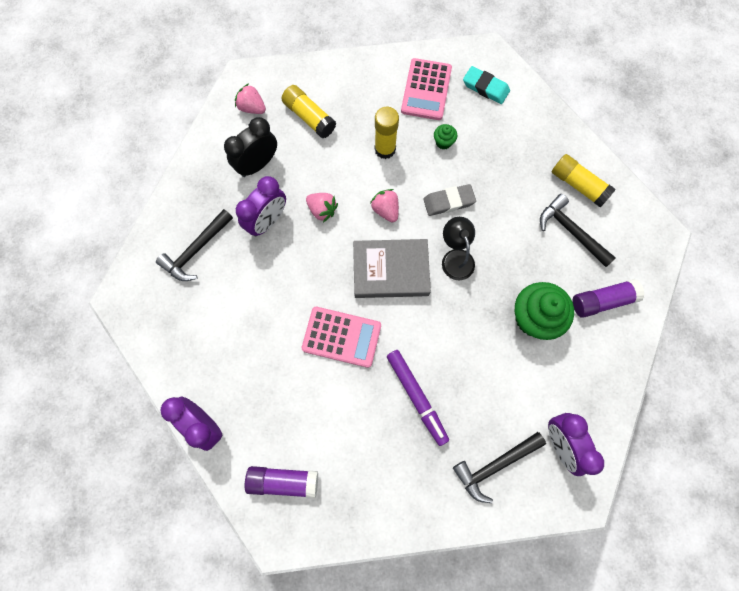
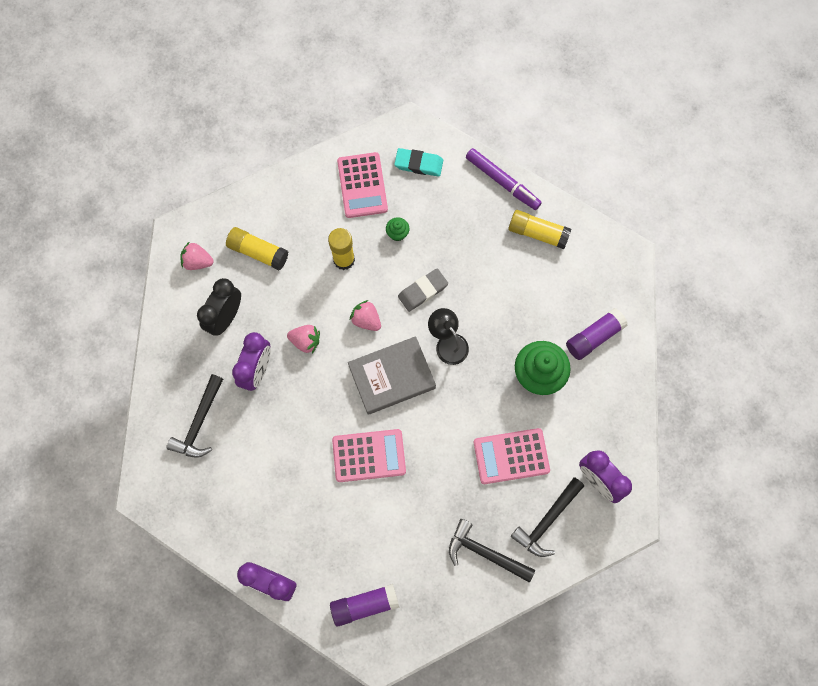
camera: 20 degrees left, 0 degrees up
(416, 397) = (457, 486): purple marker -> purple marker (502, 182)
(480, 387) = (511, 456): none -> pink calculator
(571, 231) = (545, 280): black hammer -> black hammer (484, 552)

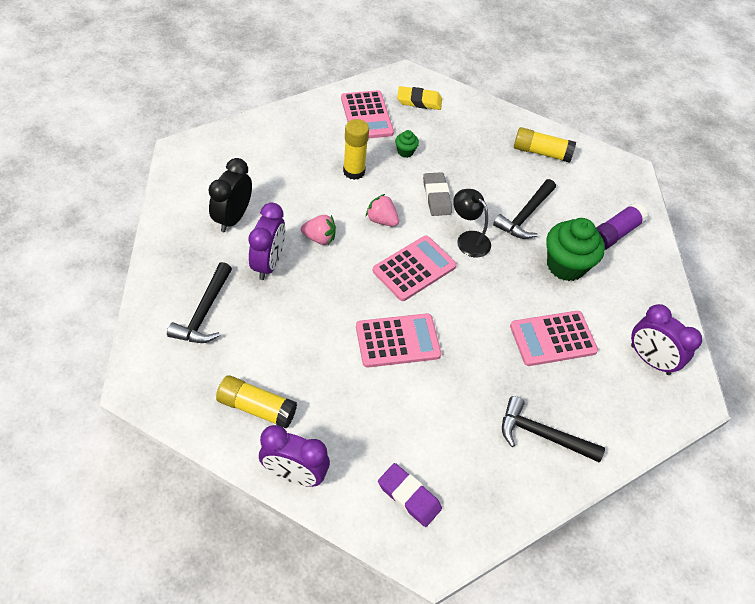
camera: 10 degrees left, 20 degrees down
(198, 261) = (203, 172): pink strawberry -> none
(258, 252) = (265, 165): yellow glue stick -> yellow glue stick (256, 407)
(364, 605) = (409, 496): purple glue stick -> purple eraser
(392, 377) = (414, 268): grey book -> pink calculator
(418, 164) = (419, 101): turquoise eraser -> yellow eraser
(423, 291) = (436, 197): grey eraser -> grey eraser turned 60 degrees counterclockwise
(502, 182) = (500, 115): purple marker -> none
(547, 521) = (604, 400): black hammer -> black hammer (525, 216)

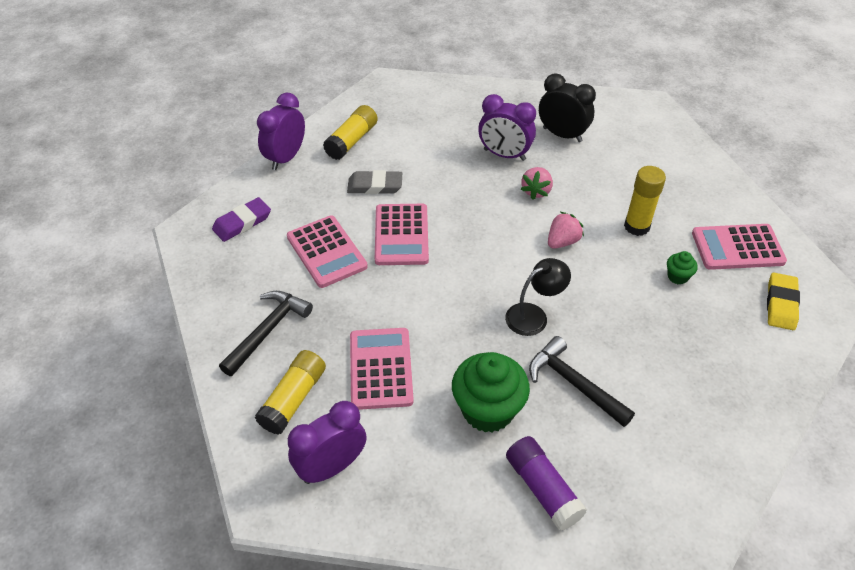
camera: 105 degrees right, 5 degrees down
(204, 313) = (452, 115): black hammer -> none
(414, 268) = (492, 260): pink calculator -> pink calculator (326, 252)
(436, 197) = (602, 296): grey eraser -> grey eraser (375, 186)
(541, 152) = (702, 432): yellow glue stick -> yellow glue stick (293, 399)

